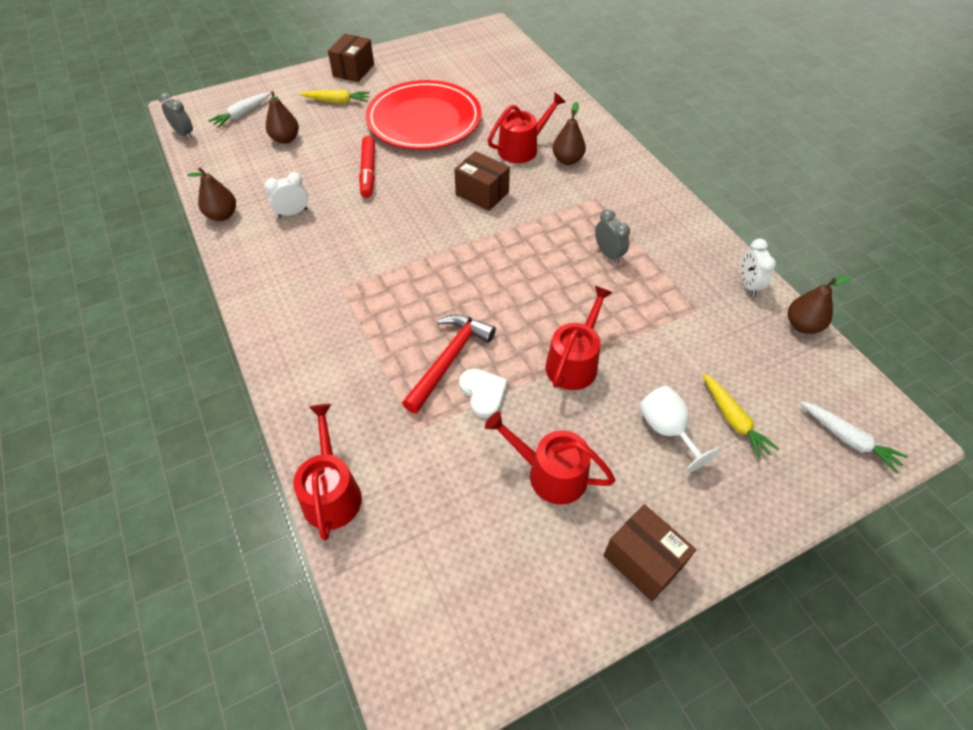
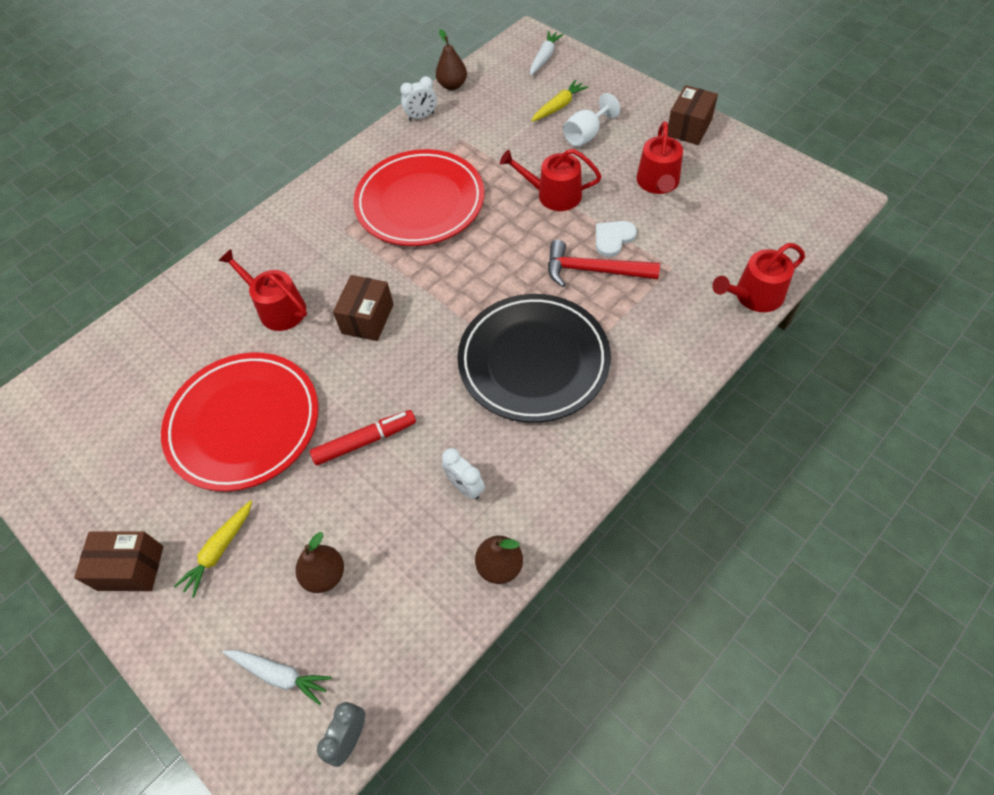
camera: 105 degrees left, 5 degrees up
(337, 101) = (219, 551): yellow carrot -> yellow carrot turned 135 degrees counterclockwise
(373, 282) = (533, 361): none -> black plate
(567, 160) = (288, 265): brown pear -> none
(608, 254) = (420, 202): grey clock -> red plate

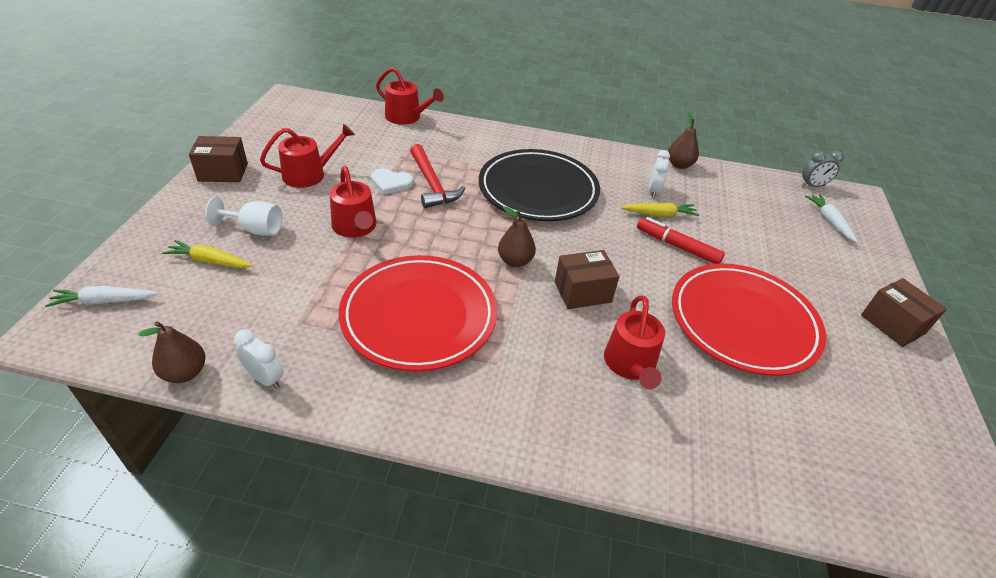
camera: 130 degrees left, 15 degrees down
(219, 551) = (823, 283): yellow carrot -> yellow carrot (659, 214)
(325, 575) = (768, 227): brown pear -> brown pear (515, 261)

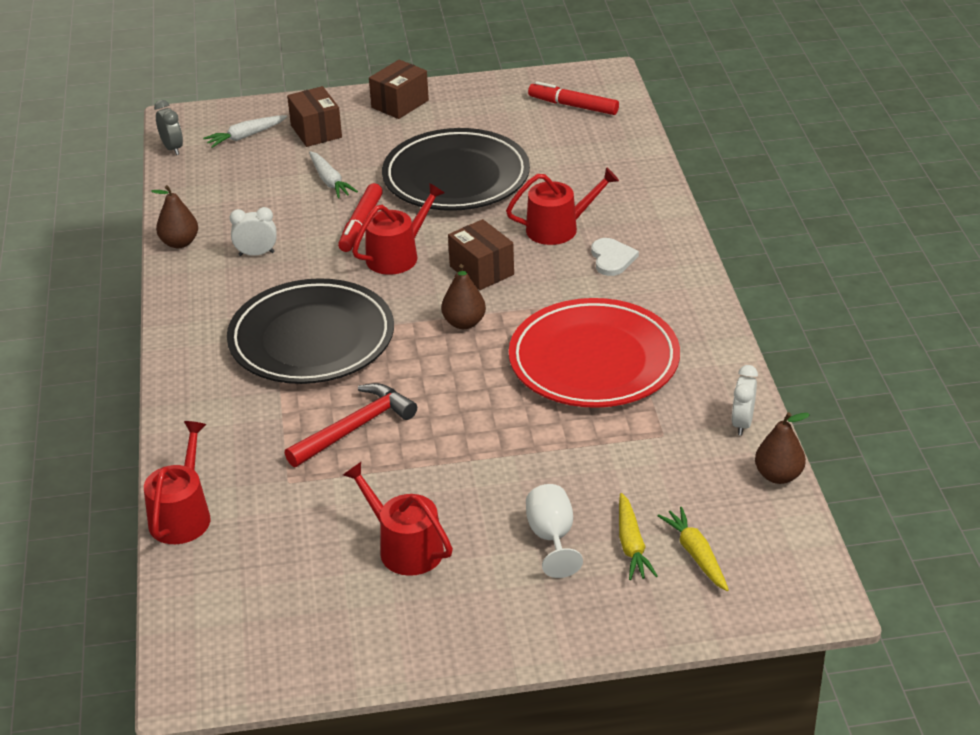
camera: 105 degrees left, 5 degrees down
(104, 301) = (750, 589): white carrot -> white carrot (330, 181)
(223, 172) = (456, 636): brown box -> brown box (316, 131)
(355, 227) = (488, 457): red watering can -> red watering can (397, 255)
(391, 182) = (375, 464): white heart -> white heart (612, 259)
(659, 214) = (306, 243): yellow carrot -> yellow carrot (696, 554)
(743, 322) = (456, 177): red plate -> black plate
(897, 473) = (573, 106): none -> red marker

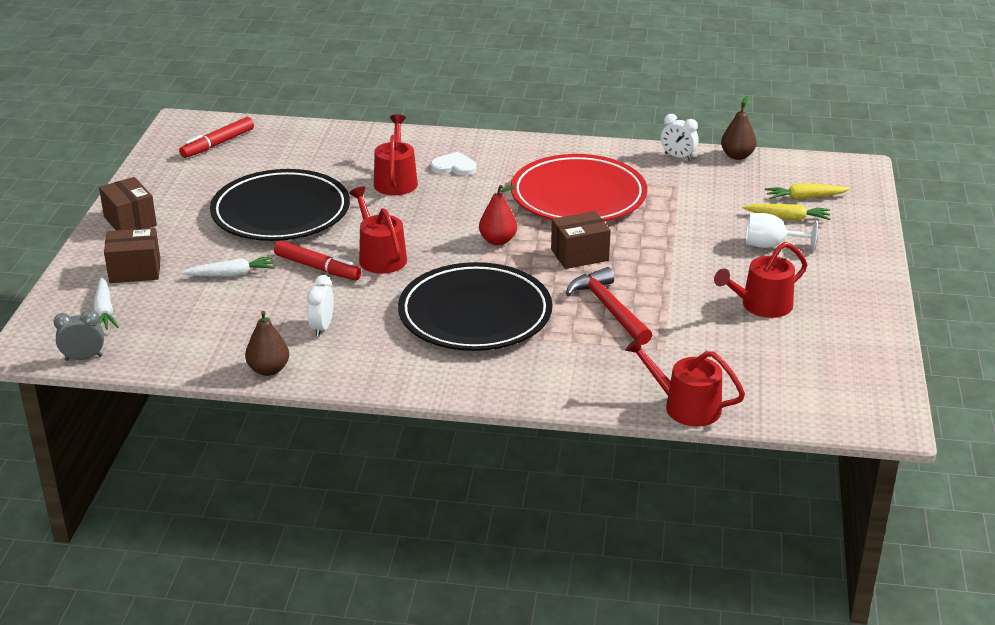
camera: 75 degrees left, 5 degrees down
(464, 323) = (498, 240): brown pear -> red pear
(481, 270) = (430, 222): brown box -> brown box (579, 255)

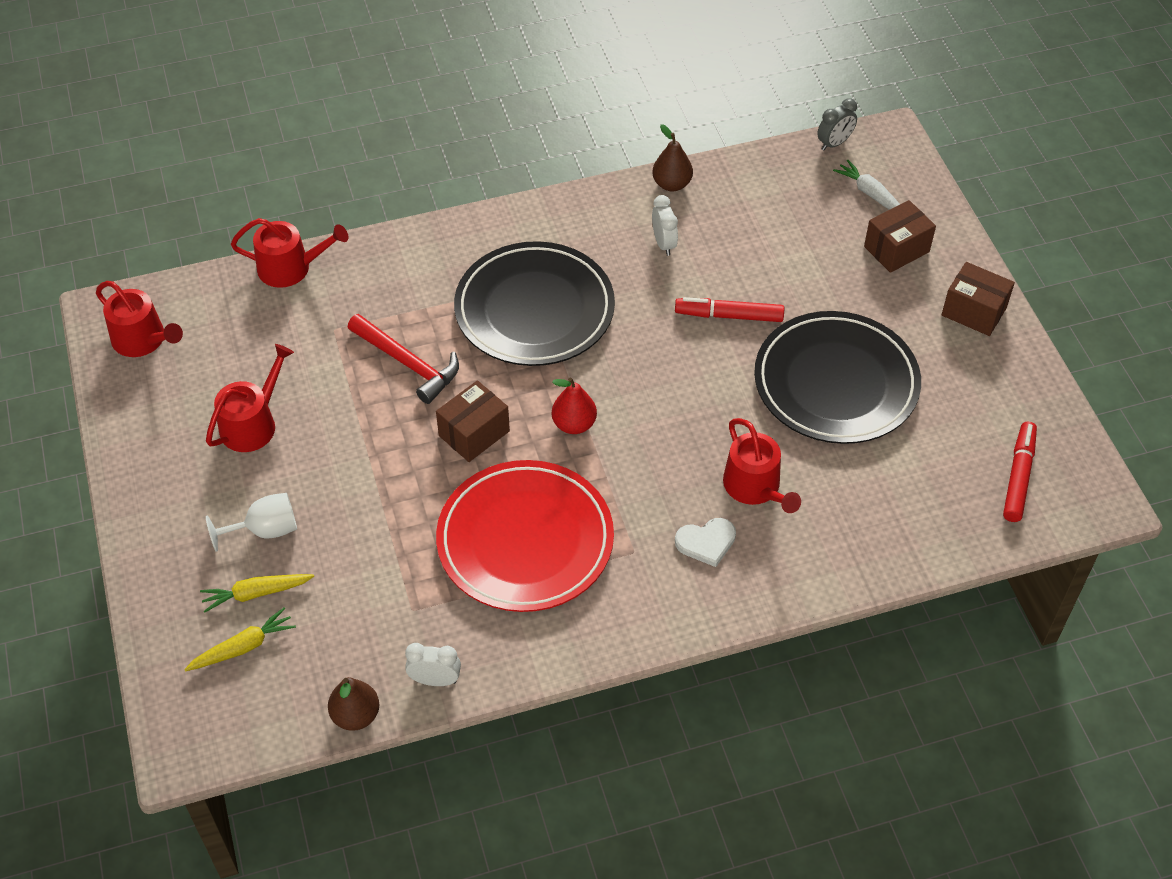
camera: 155 degrees right, 20 degrees up
(231, 274) = (803, 277): white carrot -> none
(380, 257) = (679, 354): red watering can -> red watering can (143, 340)

